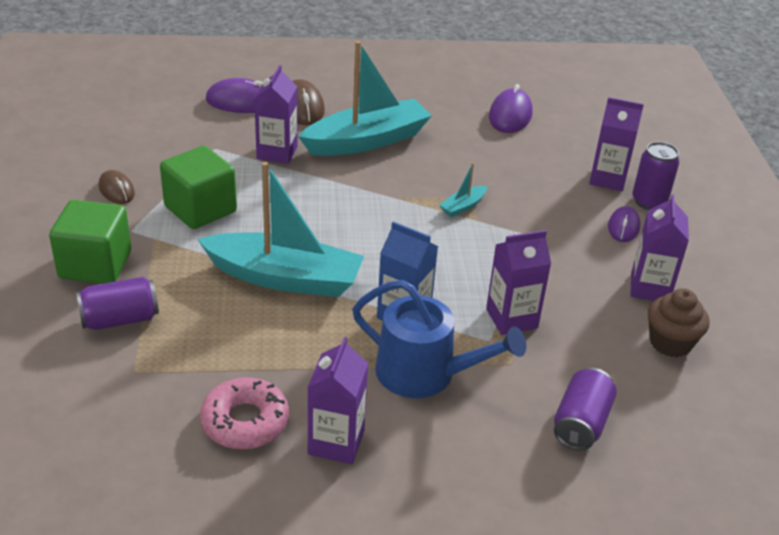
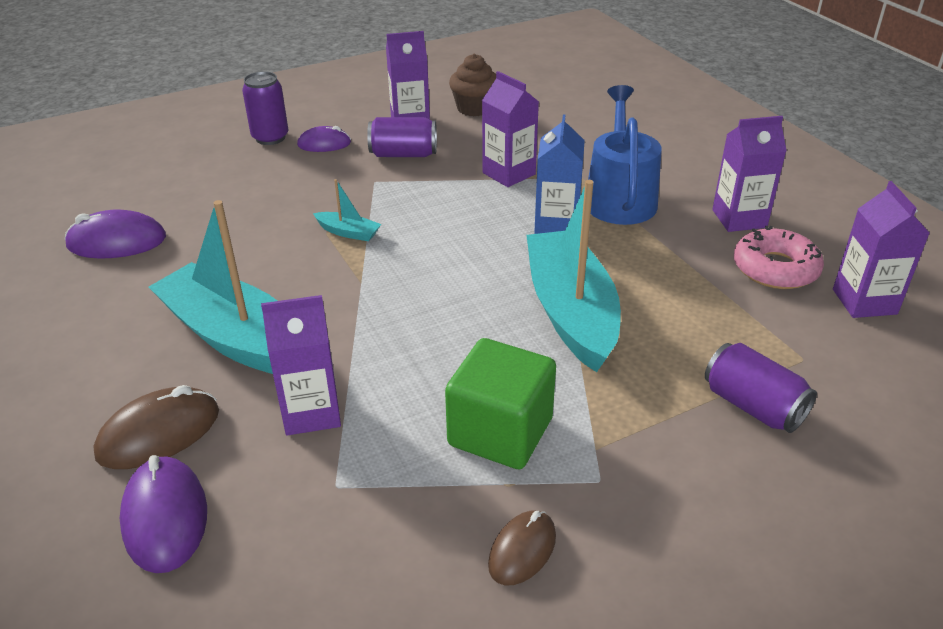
camera: 110 degrees left, 0 degrees up
(95, 265) = (693, 479): green cube -> none
(581, 423) = (599, 128): purple can -> purple can (403, 154)
(608, 179) = (239, 162): purple carton -> purple carton (864, 301)

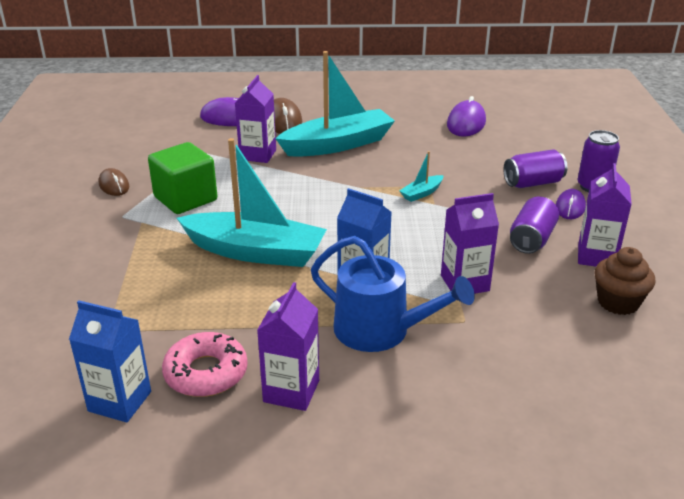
camera: 115 degrees right, 5 degrees down
(753, 406) = (101, 287): purple can -> purple can (533, 183)
(864, 301) = (120, 401): purple carton -> blue carton

